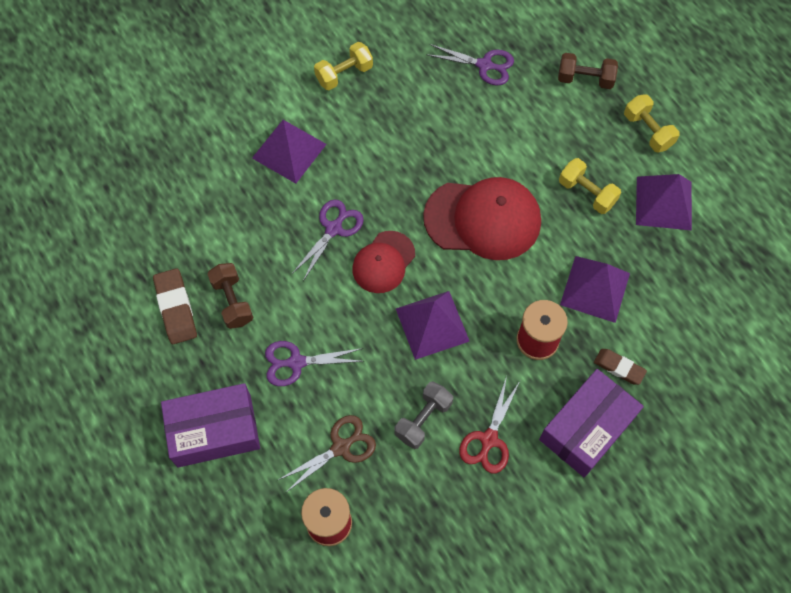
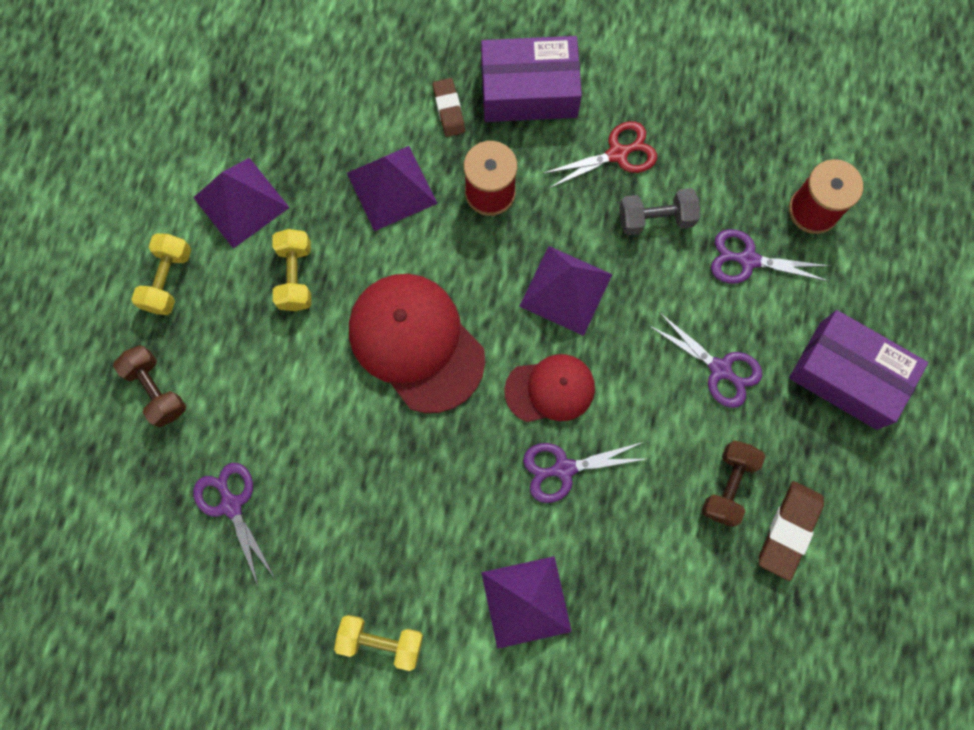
camera: 135 degrees left, 10 degrees up
(341, 447) = (748, 260): brown scissors -> purple scissors

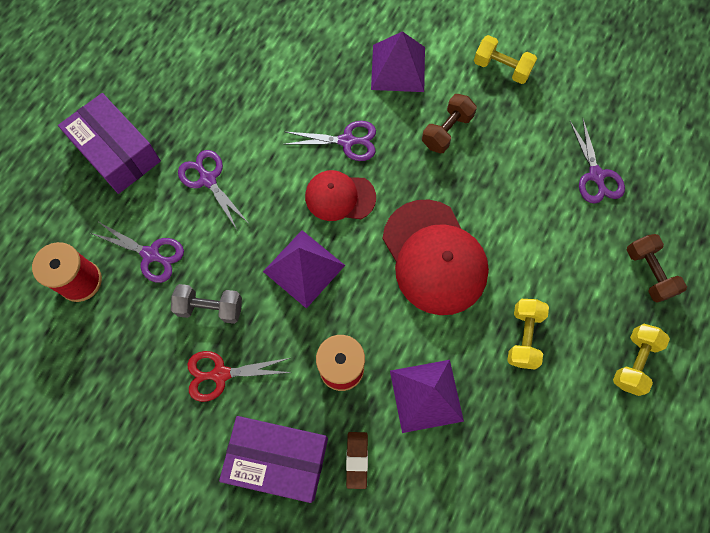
camera: 165 degrees left, 5 degrees down
(241, 202) = (563, 417): purple pyramid -> none
(728, 485) = (235, 103): brown dumbbell -> brown dumbbell (447, 131)
(789, 530) = (206, 67): brown eraser -> none

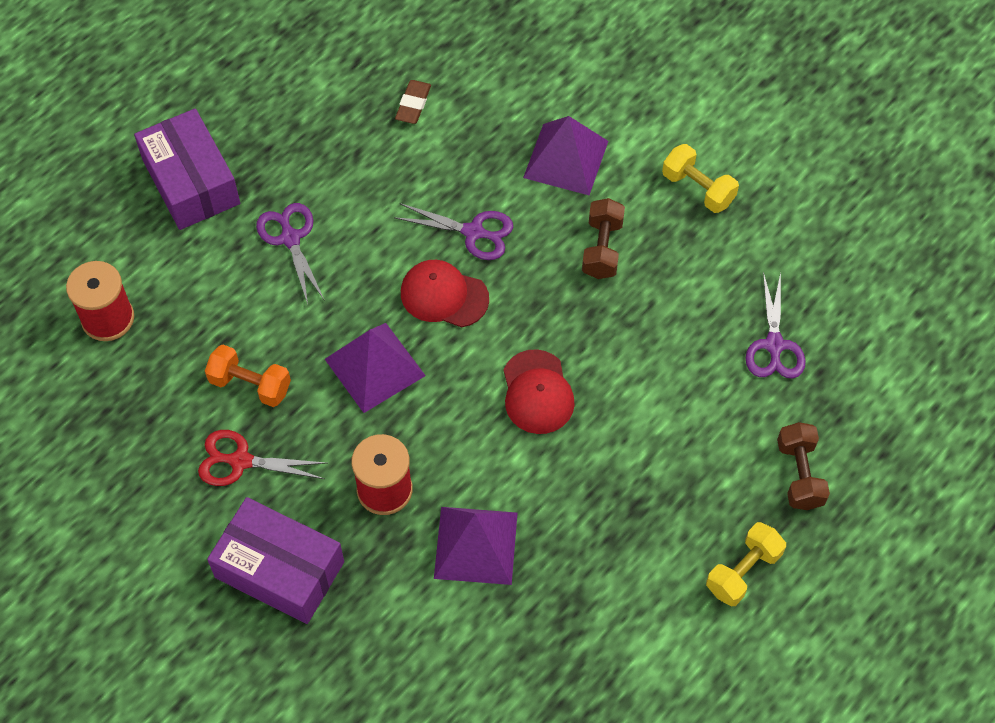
camera: 15 degrees right, 10 degrees down
(151, 254) = (198, 308): purple scissors -> none
(210, 307) = (250, 385): grey dumbbell -> orange dumbbell
(357, 460) = (371, 594): brown eraser -> brown eraser (413, 104)
(434, 257) = (537, 392): red cap -> red cap, size x0.59
(447, 131) = (602, 249): brown dumbbell -> brown dumbbell turned 45 degrees counterclockwise
(523, 337) = (616, 509): yellow dumbbell -> none

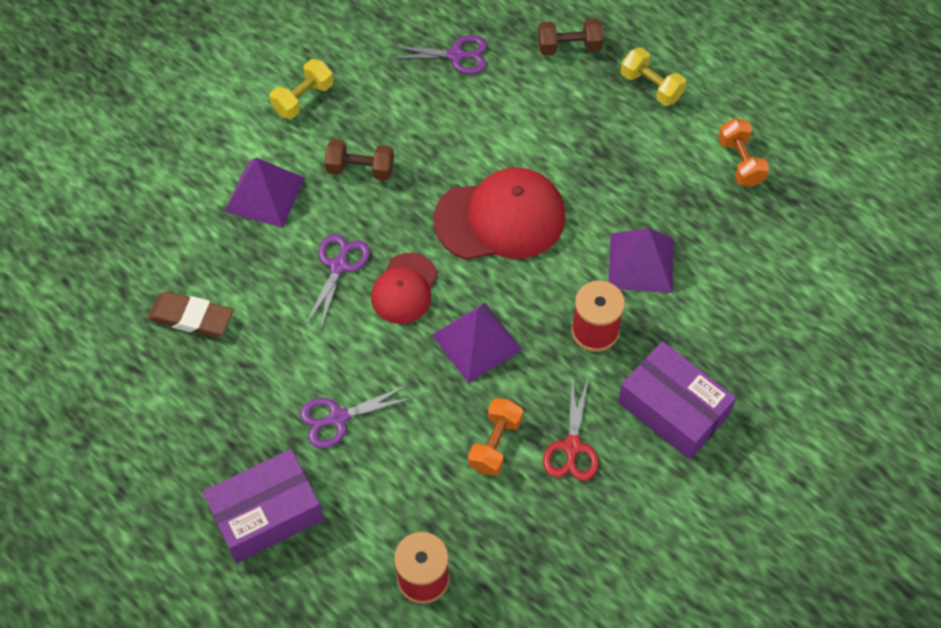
camera: 90 degrees left, 0 degrees up
(279, 569) = (673, 409): purple box -> purple box turned 75 degrees counterclockwise
(413, 104) = (191, 317): brown eraser -> brown eraser, size x1.53
(537, 392) = (500, 218): red cap -> red cap, size x1.68
(628, 675) = (740, 162): none -> orange dumbbell

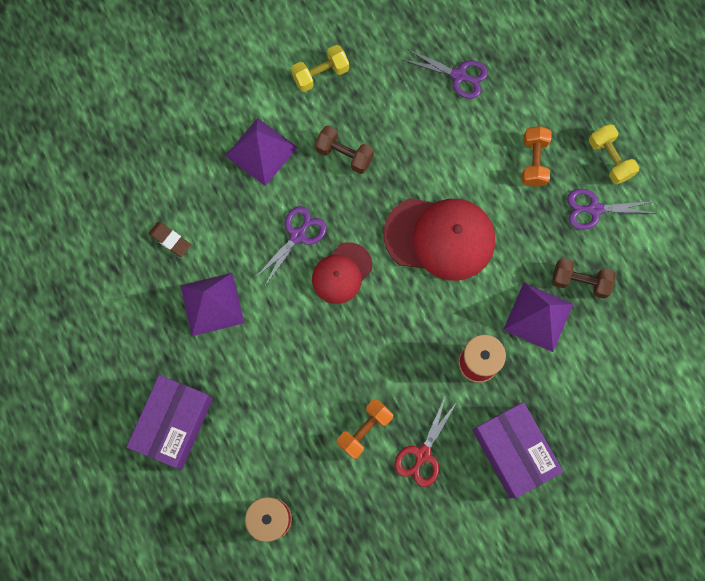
camera: 20 degrees right, 15 degrees up
(191, 317) = (170, 240): brown eraser -> brown eraser, size x0.66
(266, 513) = (173, 424): purple box -> purple box turned 60 degrees counterclockwise
(338, 418) = (252, 365): purple scissors -> purple scissors (594, 209)
(476, 342) = (381, 339): purple pyramid -> purple pyramid (212, 304)
(569, 47) = (555, 99): brown dumbbell -> brown dumbbell (580, 281)
(740, 162) = (656, 254): orange dumbbell -> orange dumbbell (533, 161)

